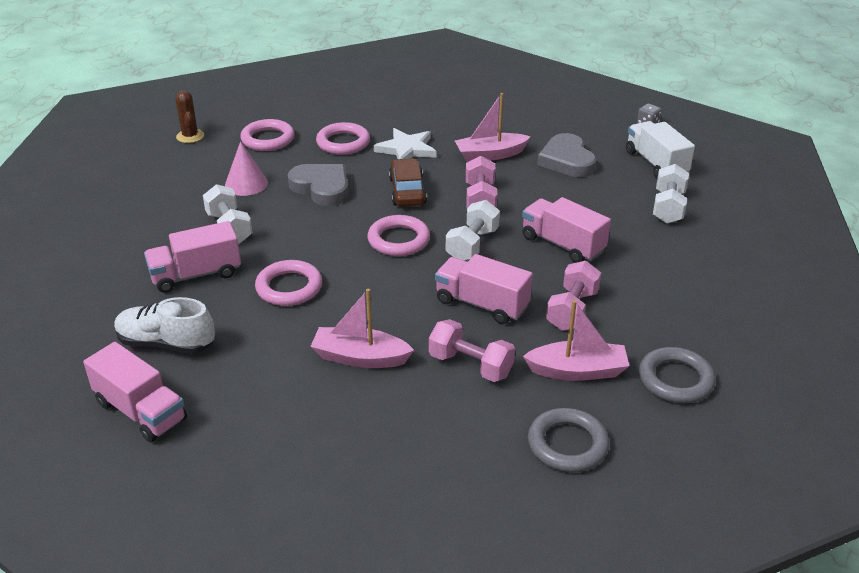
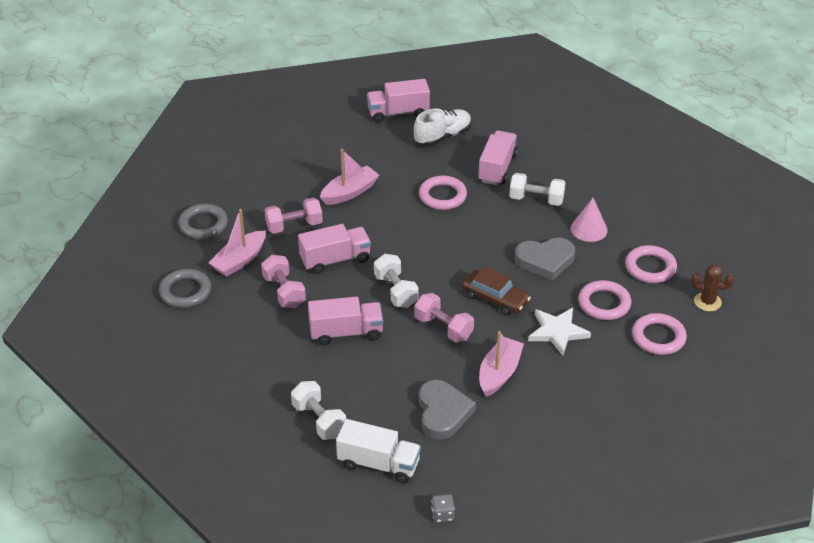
camera: 130 degrees right, 5 degrees up
(190, 136) = (694, 232): brown cactus -> brown cactus (707, 302)
(398, 240) = (440, 262): pink ring -> pink ring (658, 337)
(567, 160) = (443, 412): grey heart -> grey heart turned 60 degrees clockwise

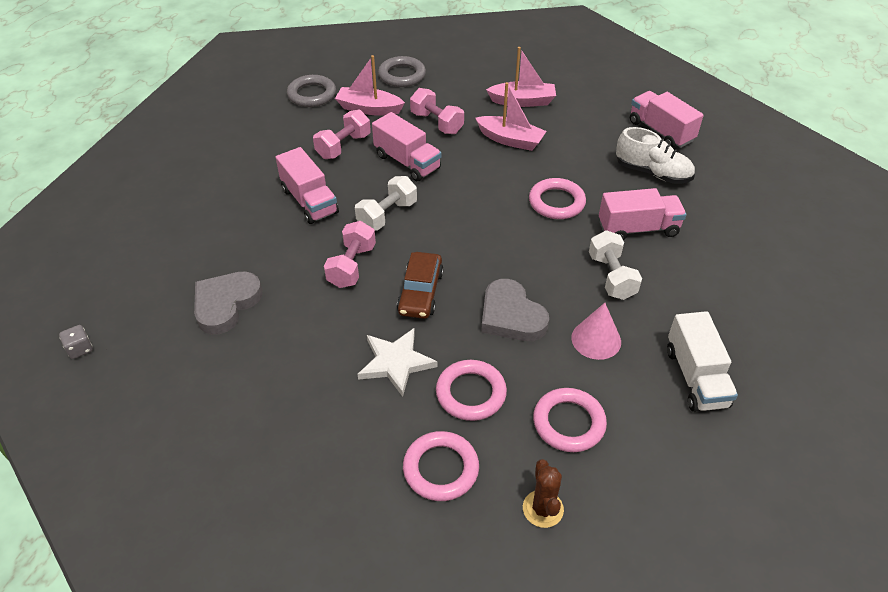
camera: 65 degrees right, 5 degrees up
(319, 420) = (183, 222): white dumbbell -> none
(378, 464) = (138, 280): white truck -> white truck (696, 377)
(443, 412) = (226, 304): grey heart -> grey heart turned 150 degrees clockwise
(499, 373) = (304, 331): pink boat -> pink boat (522, 101)

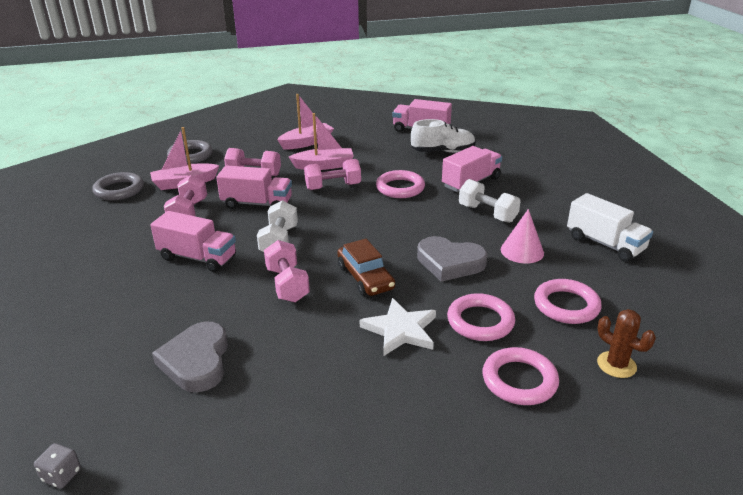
camera: 35 degrees left, 15 degrees down
(493, 171) = (333, 187): none -> pink dumbbell

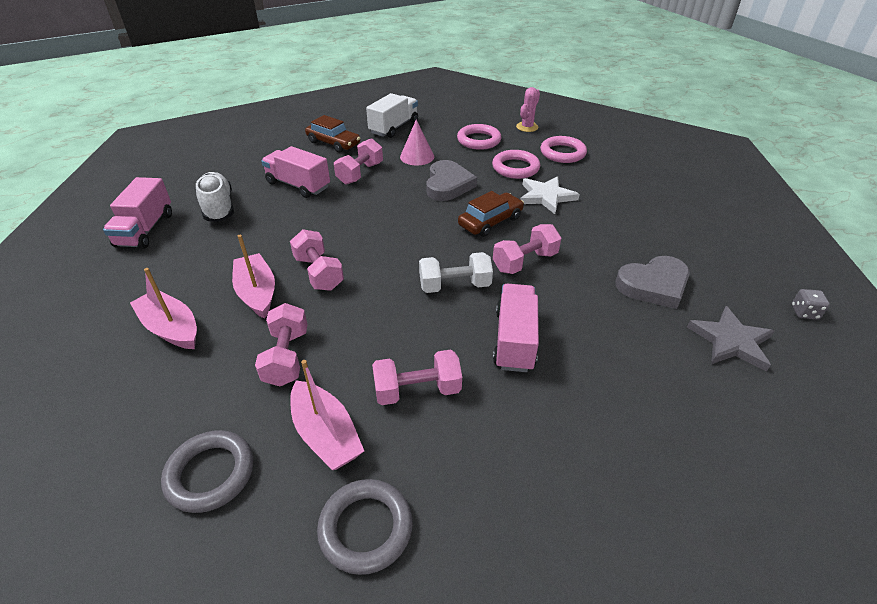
camera: 105 degrees left, 10 degrees up
(87, 384) = (731, 341): none -> grey star
(257, 204) = (376, 327): pink truck -> none
(400, 188) = (315, 225): pink ring -> none
(487, 213) = (360, 173): white dumbbell -> pink dumbbell
(560, 203) = (333, 143): none -> brown car
(616, 365) = (527, 127): brown cactus -> pink cactus

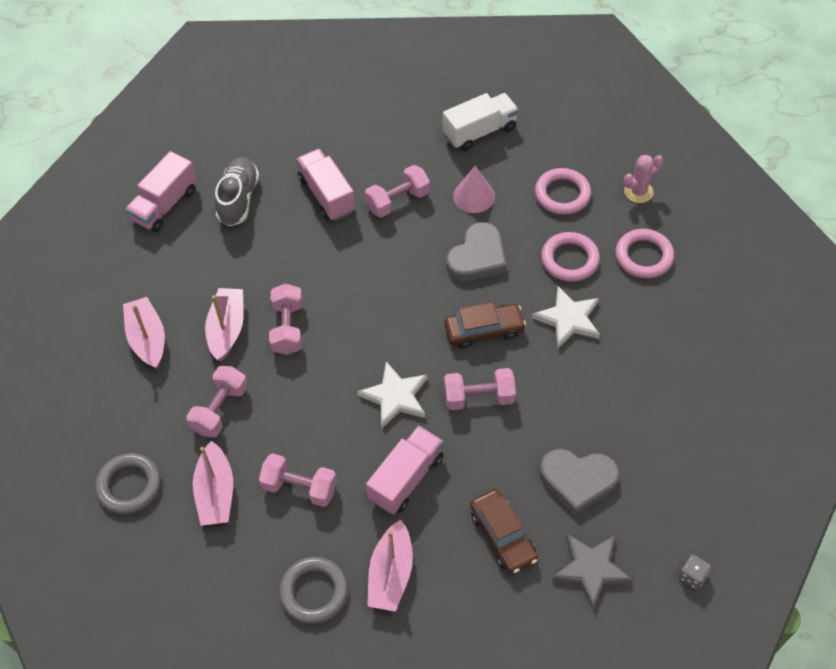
camera: 30 degrees right, 15 degrees up
(218, 207) = (238, 199): white shoe -> grey shoe
(333, 143) = (397, 136): brown car -> brown car (503, 535)
(366, 528) = (206, 574): grey ring -> grey ring (314, 592)
(455, 286) = (395, 397): white dumbbell -> white star
(570, 427) = (391, 574): none -> pink boat

